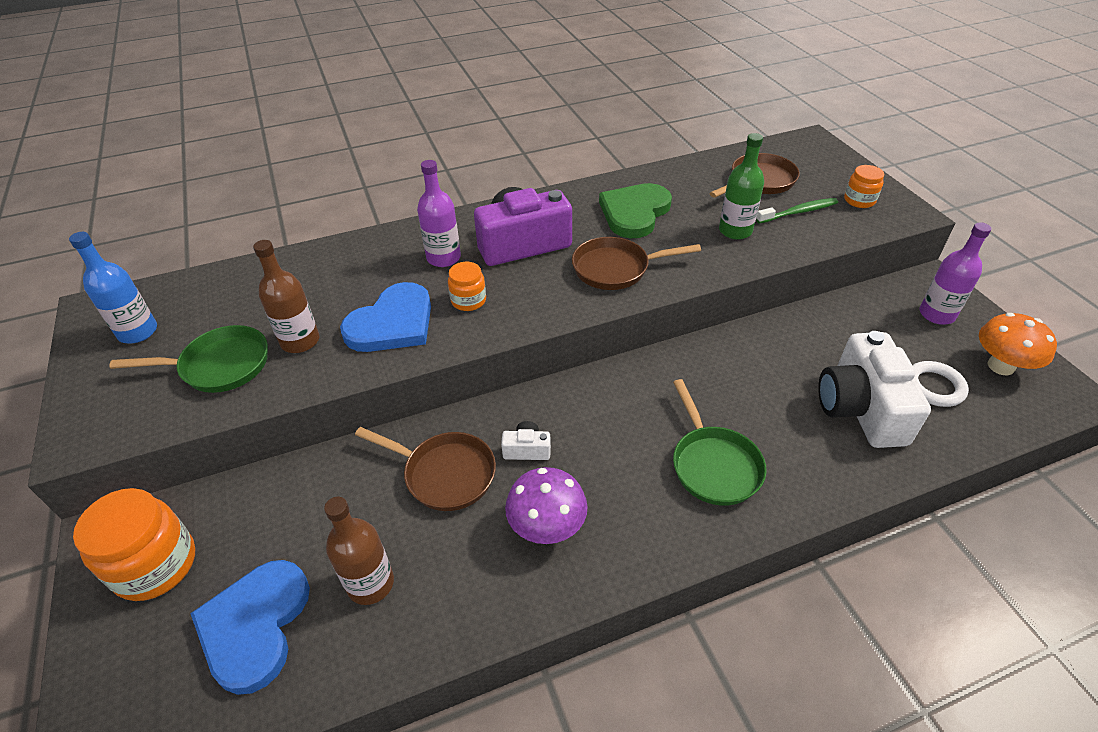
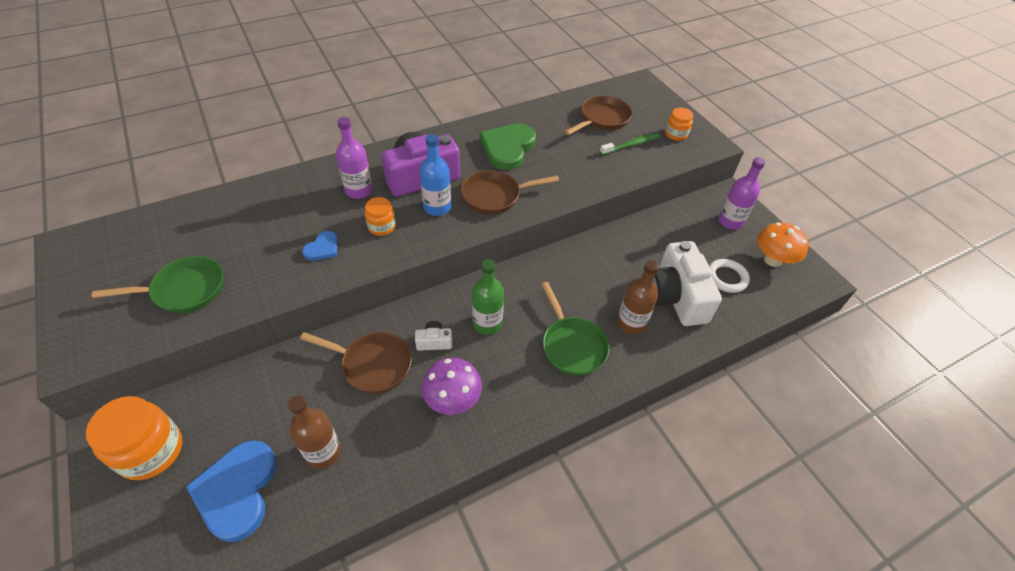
camera: 10 degrees left, 5 degrees up
(138, 332) = (109, 264): blue bottle -> blue bottle (437, 207)
(300, 341) = (248, 266): brown bottle -> brown bottle (631, 323)
(392, 323) = (322, 248): blue heart -> blue heart, size x0.50
(735, 231) = (584, 162): green bottle -> green bottle (487, 323)

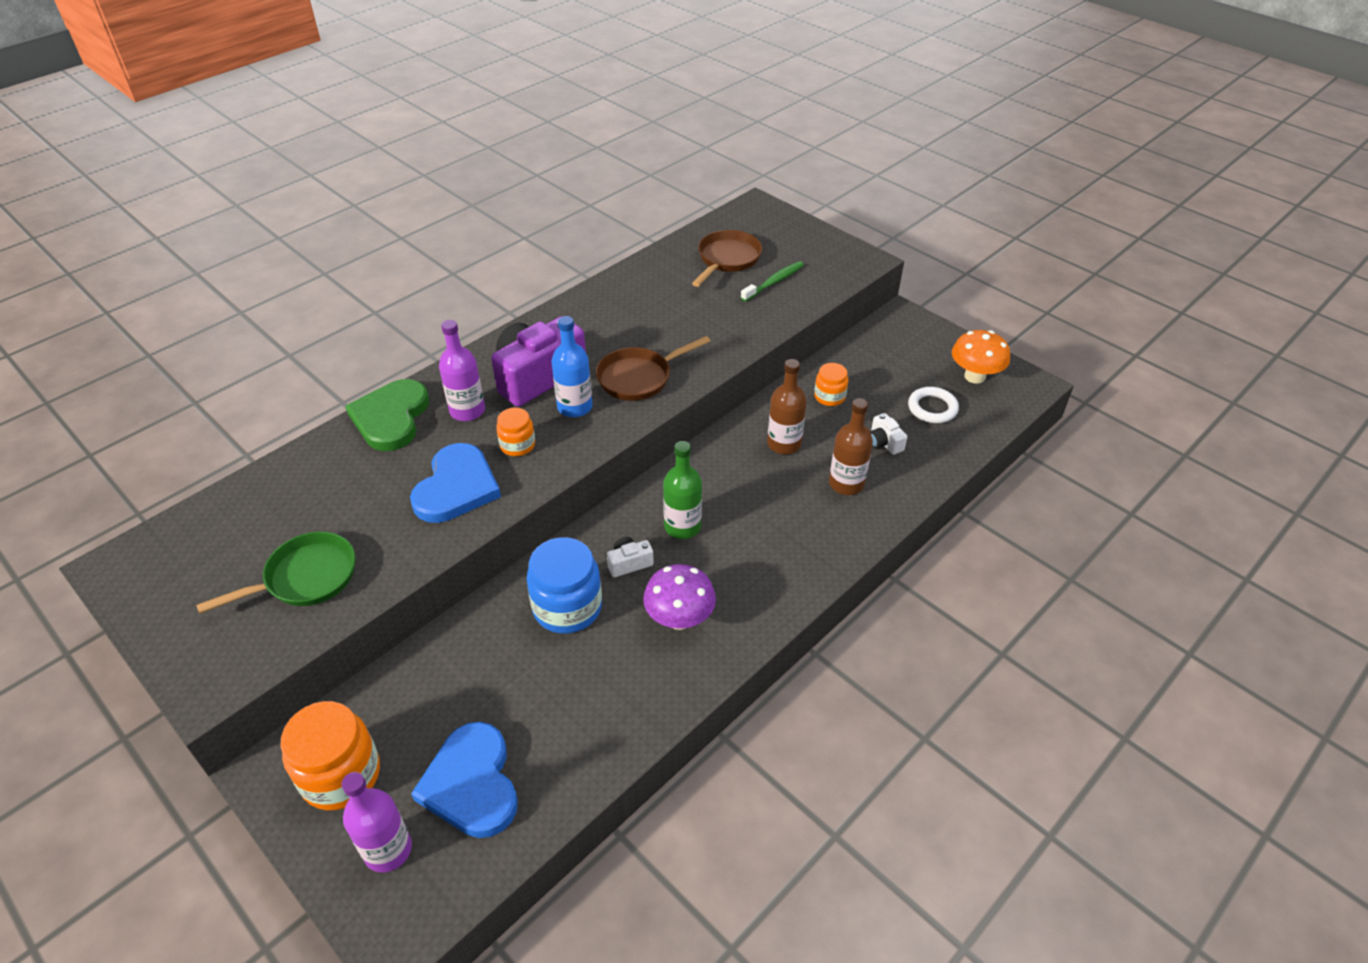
camera: 15 degrees left, 5 degrees down
(322, 248) = (456, 487): blue heart -> blue heart, size x1.99
(323, 452) = (554, 715): brown bottle -> brown bottle (784, 444)
(373, 364) = (567, 607): brown pan -> blue jar
(507, 148) = (628, 318): green heart -> green heart (391, 418)
(572, 345) = (790, 525): green pan -> none
(675, 296) = (884, 442): white camera -> white camera, size x0.43
(676, 134) = (820, 258): orange jar -> orange jar (829, 397)
(730, 221) = (913, 345): purple bottle -> purple bottle (388, 850)

